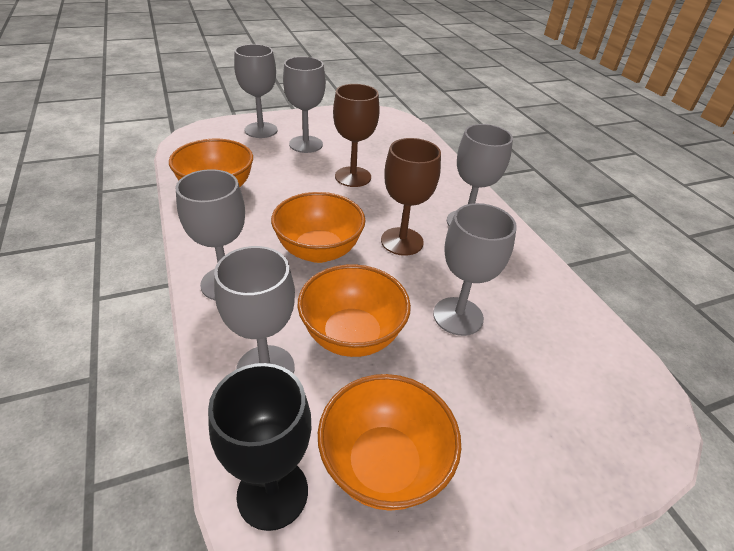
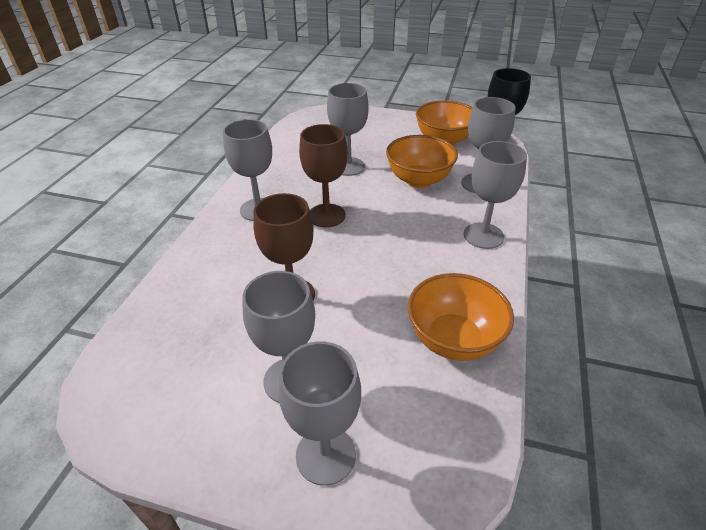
camera: 140 degrees left, 0 degrees up
(318, 251) = (397, 233): orange bowl -> none

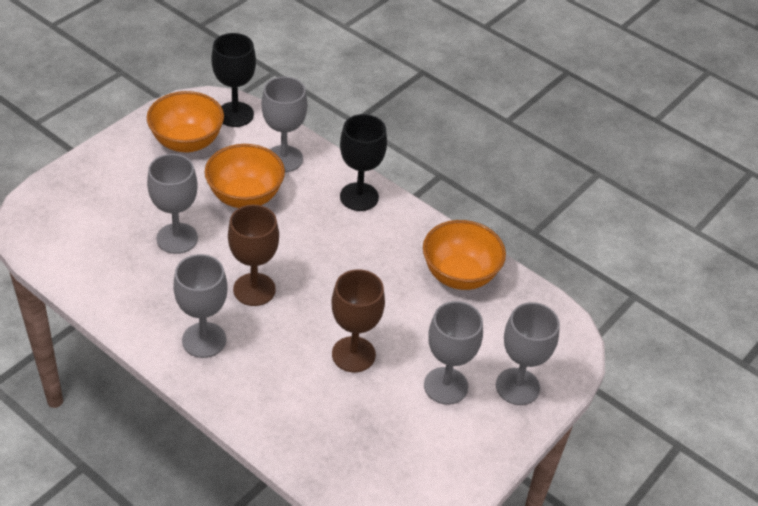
camera: 70 degrees left, 5 degrees up
(483, 235) = (359, 197): grey goblet -> black goblet

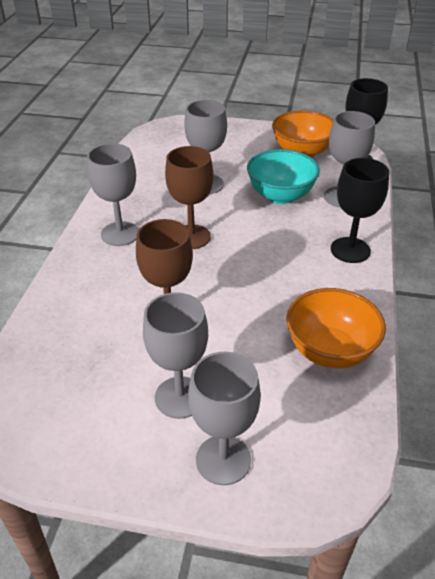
camera: 65 degrees right, 5 degrees down
(245, 196) = (280, 196): orange bowl -> turquoise bowl

